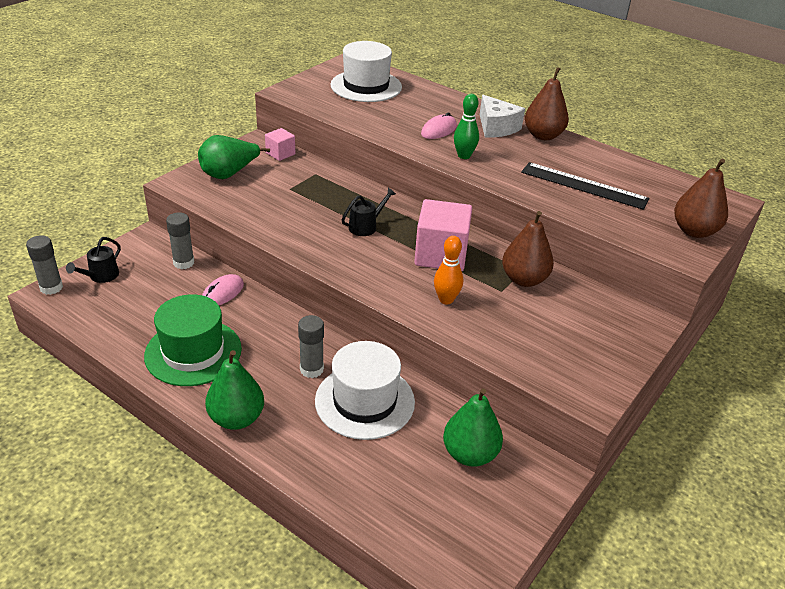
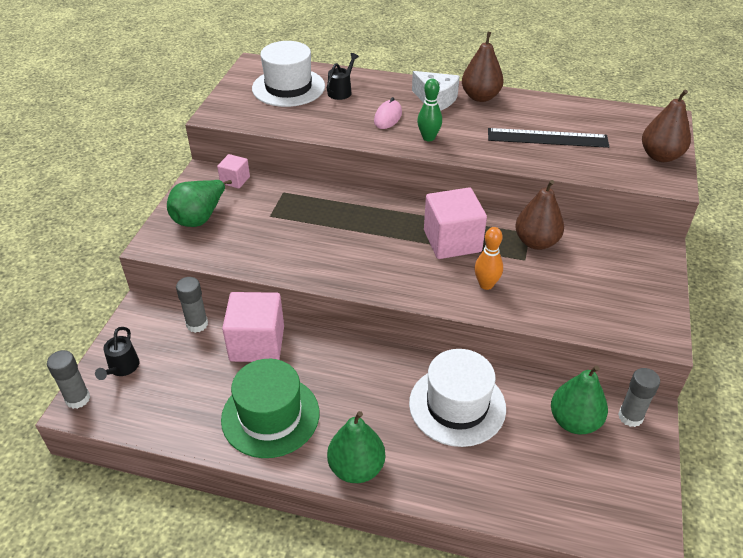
camera: 20 degrees left, 5 degrees up
(222, 293) = (257, 343): pink mouse -> pink cube
(311, 369) = (391, 392): grey glue stick -> grey glue stick (630, 417)
(366, 226) = (368, 233): black watering can -> black watering can (341, 91)

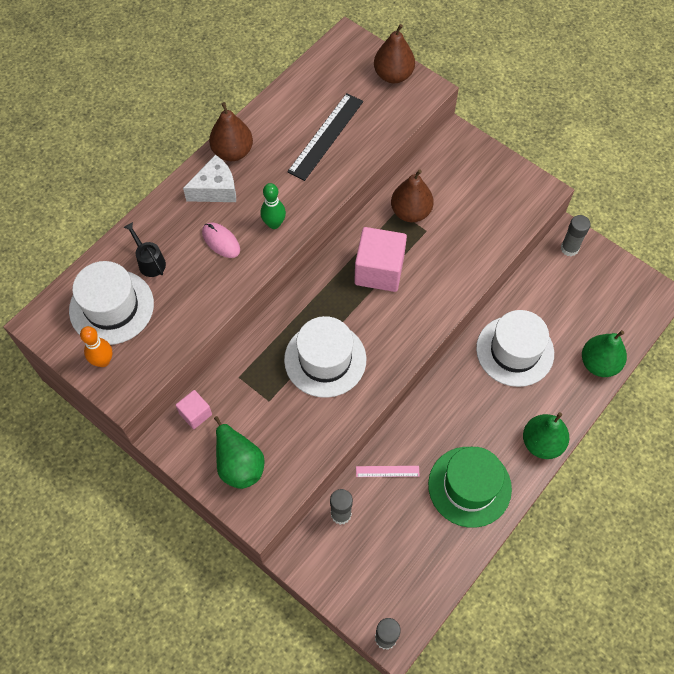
camera: 65 degrees left, 20 degrees up
(122, 368) = (365, 592): black watering can -> none
(257, 343) = (387, 471): pink cube -> pink ruler
(332, 236) = (325, 359): none -> white hat
(486, 285) = (441, 272): orange bowling pin -> orange bowling pin (103, 361)
(574, 421) = (559, 284): green pear -> green pear (599, 363)

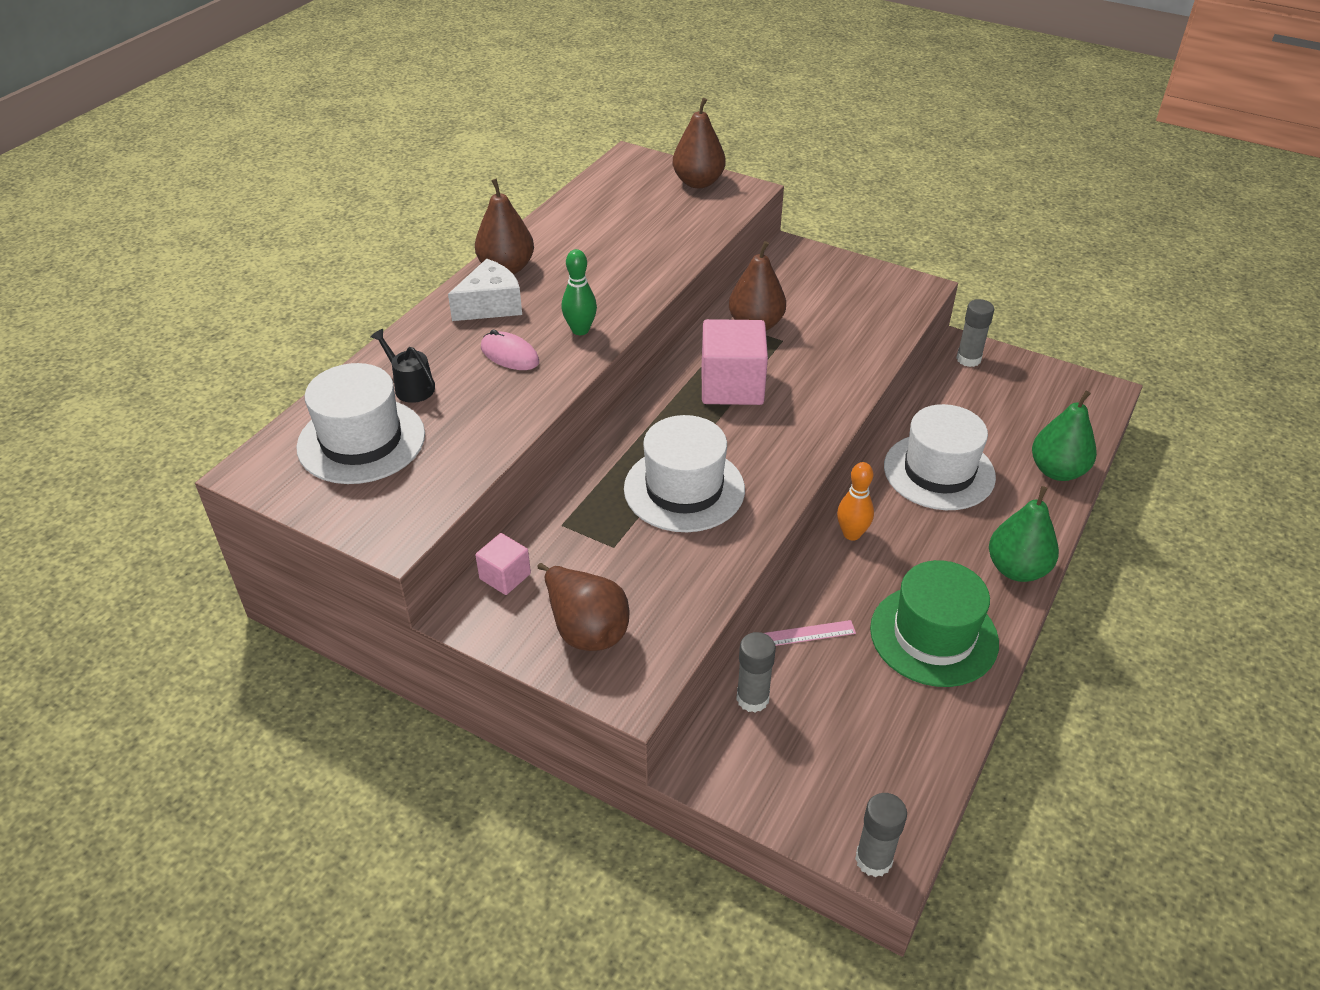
camera: 10 degrees left, 20 degrees down
(103, 361) = (357, 502): orange bowling pin -> orange bowling pin (852, 534)
(239, 464) = (586, 629): green pear -> brown pear
(326, 136) = (628, 242): black ruler -> none

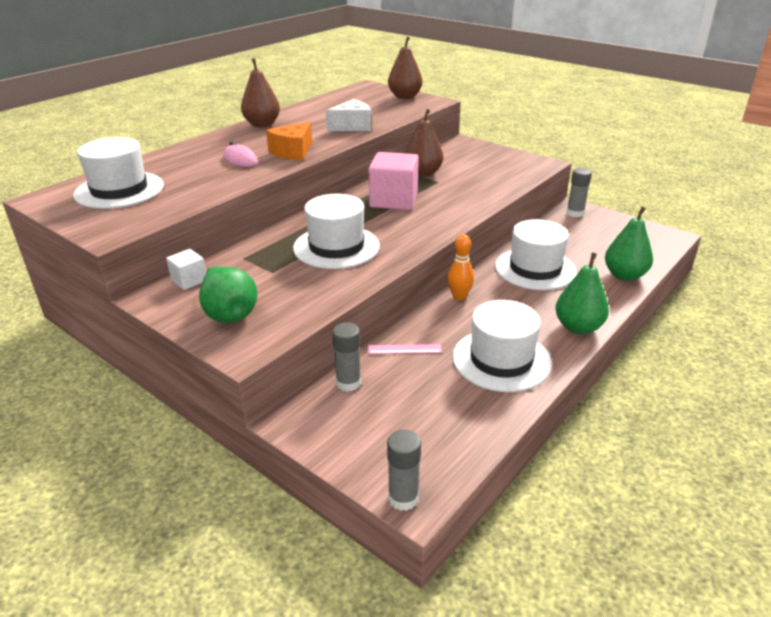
camera: 10 degrees right, 10 degrees down
(410, 386) = (167, 169): black watering can -> none
(491, 305) = (242, 139): white cheese -> white cheese (352, 126)
(505, 576) = (189, 280): pink cube -> white cube
(580, 330) = (293, 152): green bowling pin -> orange cheese
(586, 629) = (229, 313): brown pear -> green pear
(933, 635) = (501, 360): green hat -> white hat

